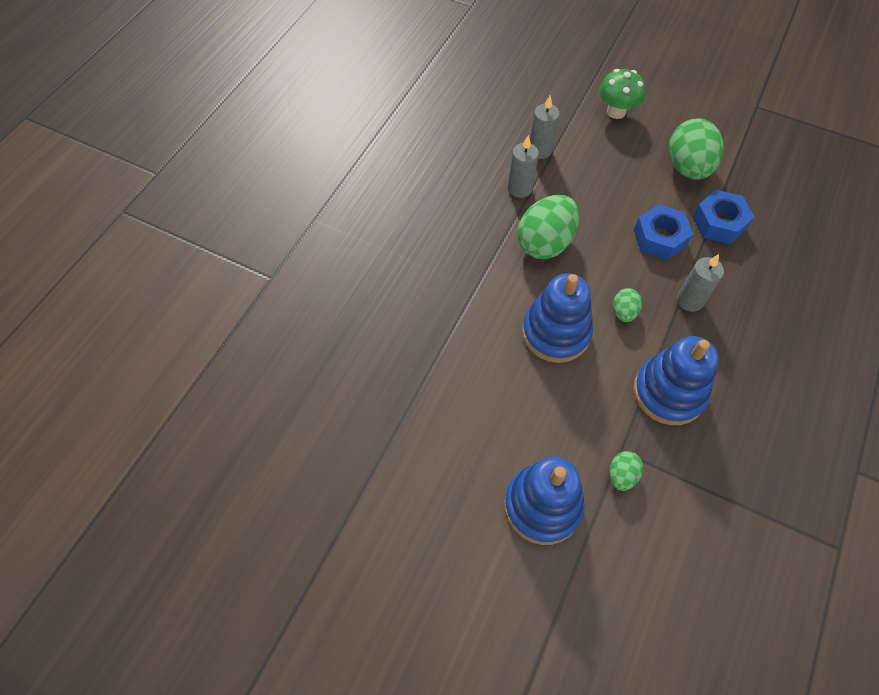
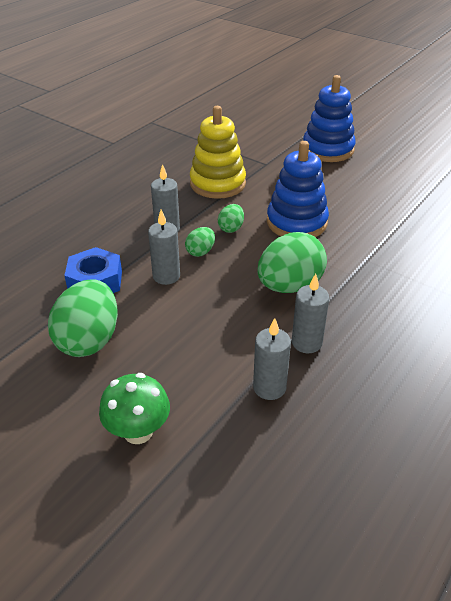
camera: 170 degrees left, 20 degrees down
(621, 475) = (270, 155): green egg -> green egg (200, 252)
(659, 238) = (166, 276): blue nut -> grey candle
(668, 392) = (217, 183): blue stacking toy -> yellow stacking toy

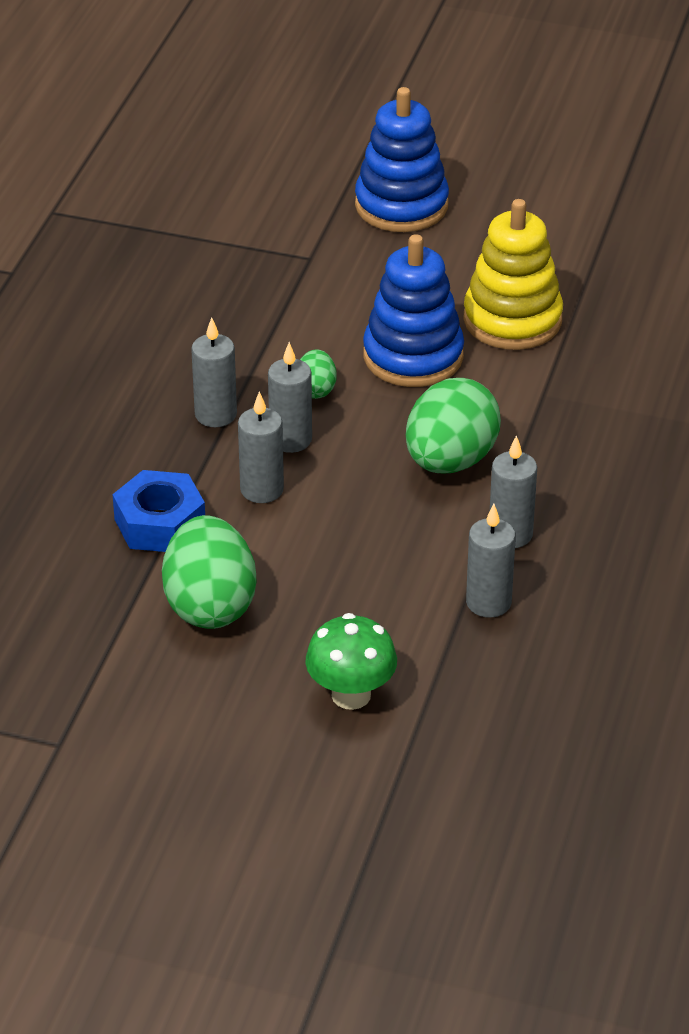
camera: 20 degrees left, 0 degrees up
(200, 252) = (290, 439): green egg -> grey candle
(217, 183) = (249, 314): yellow stacking toy -> yellow stacking toy (512, 320)

